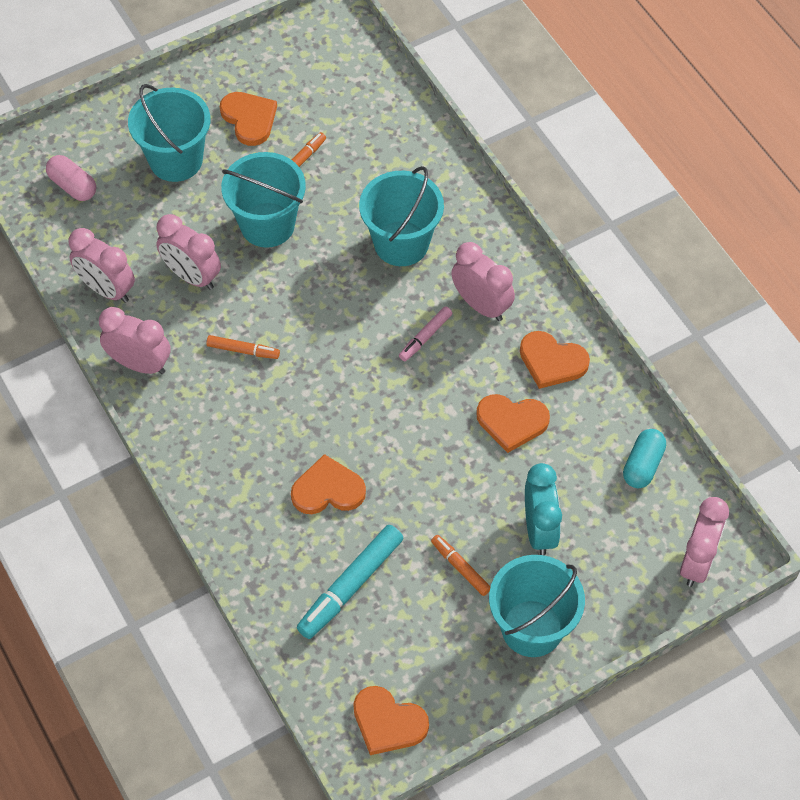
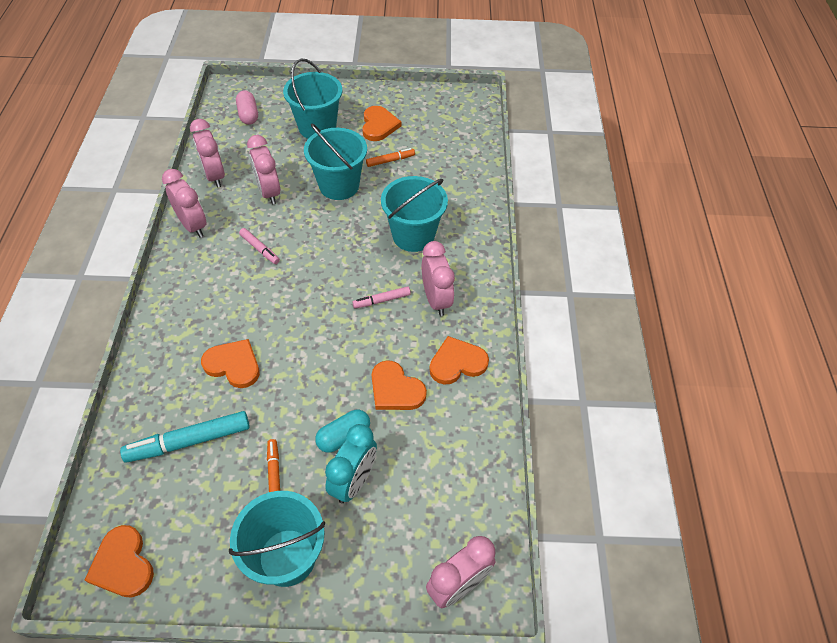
camera: 30 degrees right, 5 degrees down
(243, 350) = (260, 249): orange marker -> pink marker
(552, 361) = (457, 363): orange heart -> orange heart turned 105 degrees clockwise
(643, 465) = (470, 477): turquoise capsule -> turquoise capsule (344, 436)

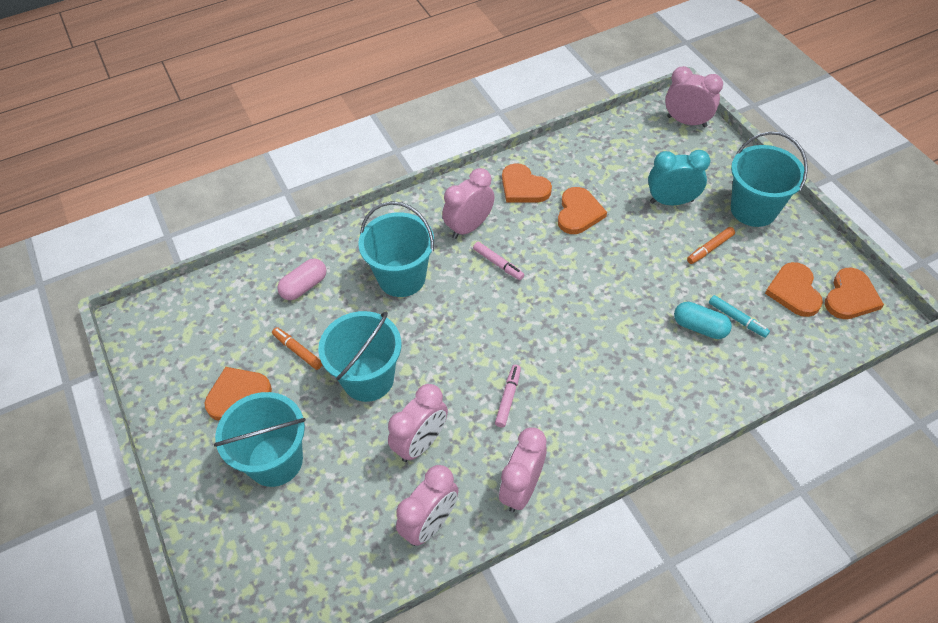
camera: 115 degrees left, 0 degrees up
(189, 441) = (737, 319): turquoise marker -> turquoise marker, size x0.55
(233, 365) = (649, 334): orange heart -> orange heart (794, 291)
(248, 115) = (290, 565): pink capsule -> pink capsule (304, 286)
(344, 436) = (644, 224): turquoise capsule -> turquoise capsule (699, 327)

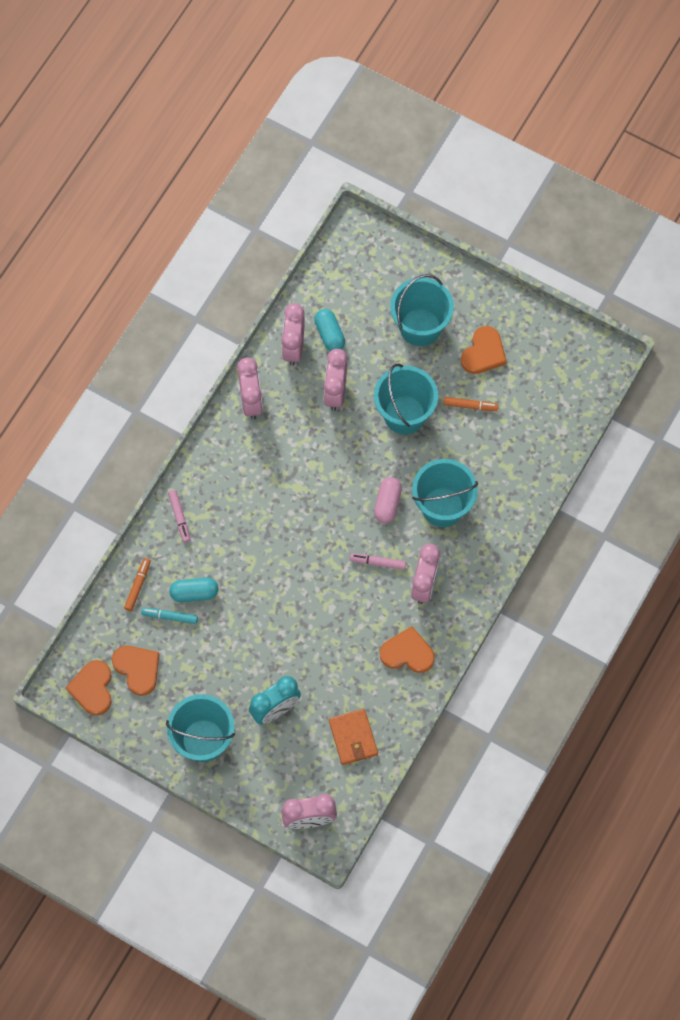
camera: 145 degrees right, 15 degrees up
(304, 286) = (509, 457): pink capsule -> pink capsule (387, 504)
(378, 514) = (329, 334): none -> turquoise capsule
(508, 398) = (298, 456): pink marker -> pink marker (179, 517)
(578, 213) = (345, 651): orange heart -> none
(614, 154) = (353, 738): none -> orange wallet
(710, 248) = (220, 675): orange marker -> orange marker (138, 586)

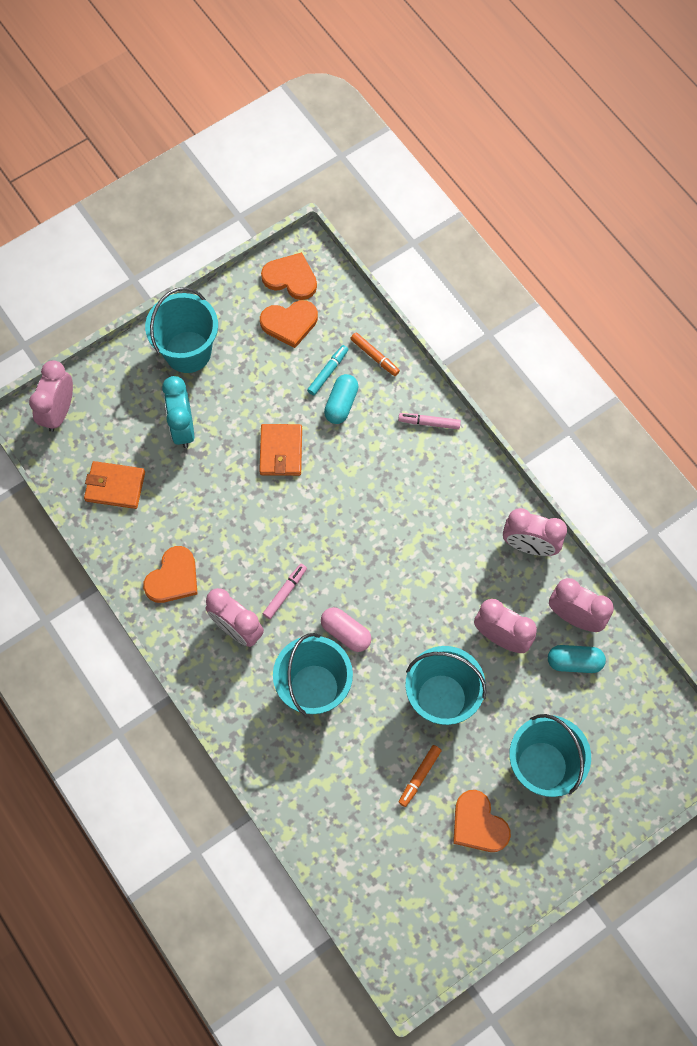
camera: 115 degrees right, 0 degrees up
(259, 621) = (281, 451): none -> orange wallet

